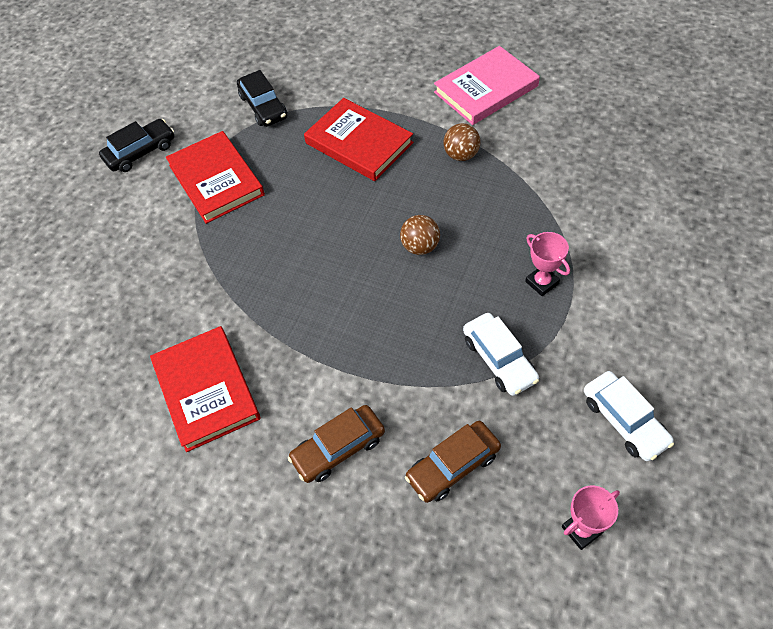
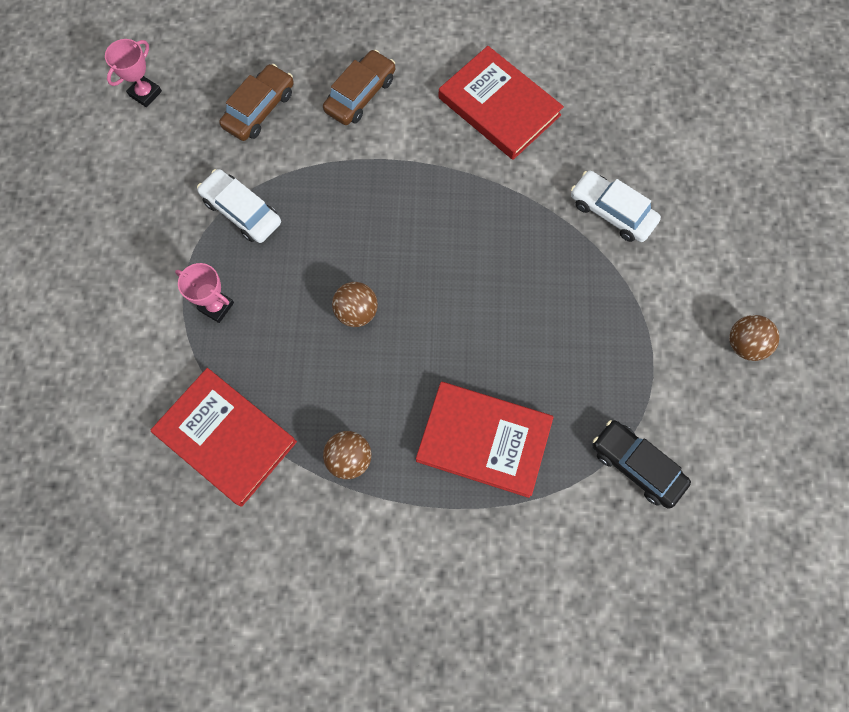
camera: 155 degrees right, 15 degrees up
(140, 152) = (744, 344): black car -> brown ball
(216, 180) = (627, 331): red book -> red book (226, 438)
(486, 89) = (349, 591): pink book -> none
(624, 421) = (118, 188): white car -> white car (612, 212)

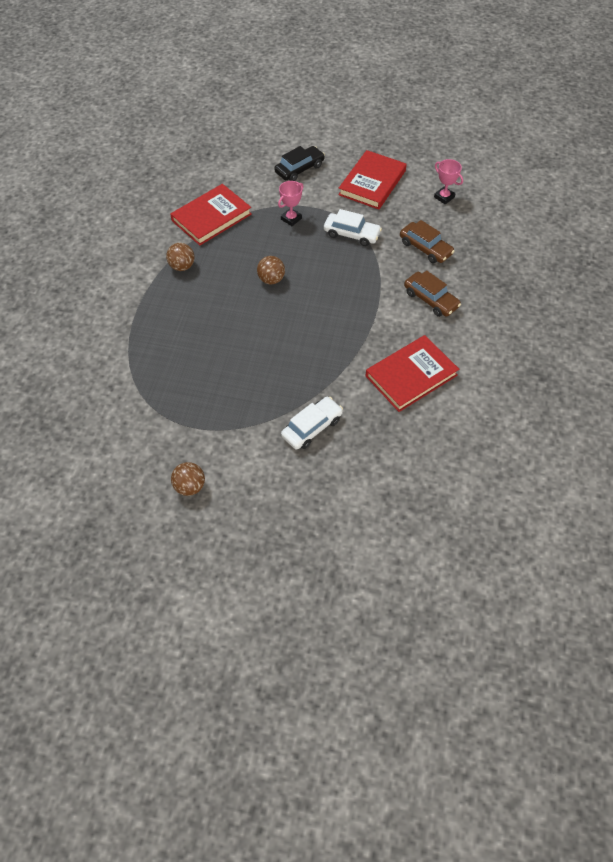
camera: 100 degrees right, 15 degrees down
(242, 211) = (351, 234): white car -> white car turned 60 degrees clockwise
(484, 440) = (172, 328): red book -> red book (372, 183)
(636, 465) = (129, 403): black car -> black car (299, 169)

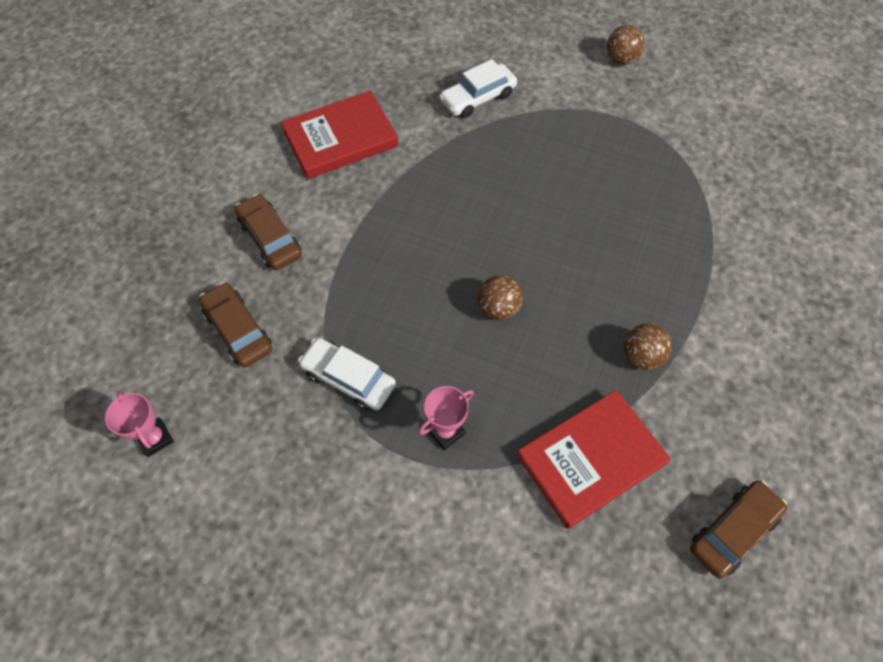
camera: 170 degrees left, 5 degrees up
(139, 200) = (733, 531): none -> brown car
(299, 169) = (405, 568): black car -> none
(372, 183) = (272, 500): red book -> none

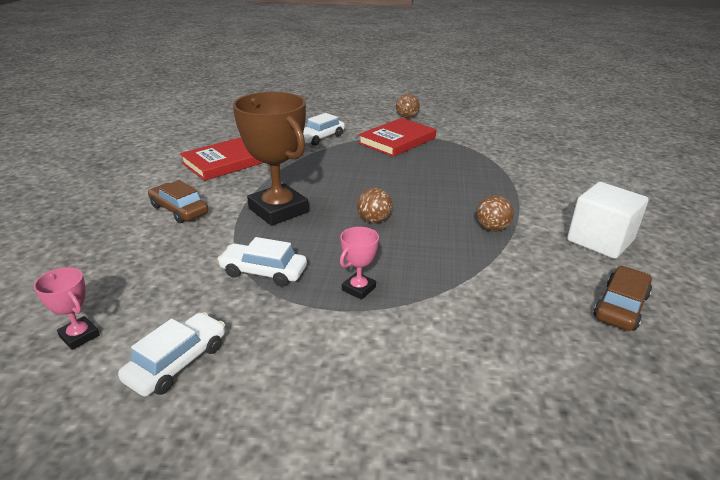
camera: 15 degrees left, 30 degrees down
(238, 330) = (158, 259): brown car -> none
(243, 498) = (177, 362): none -> white car
(387, 263) = (278, 210): none -> brown trophy
(591, 460) = (486, 285): red book -> red book (397, 141)
(771, 410) = (600, 240): none -> white cube

